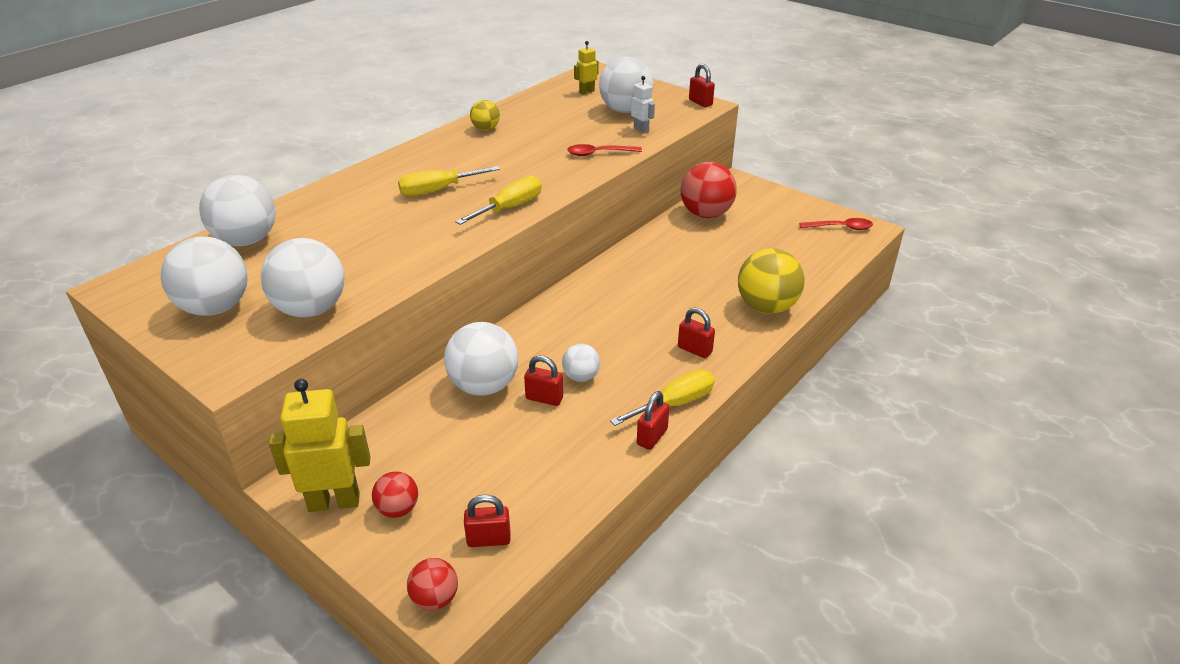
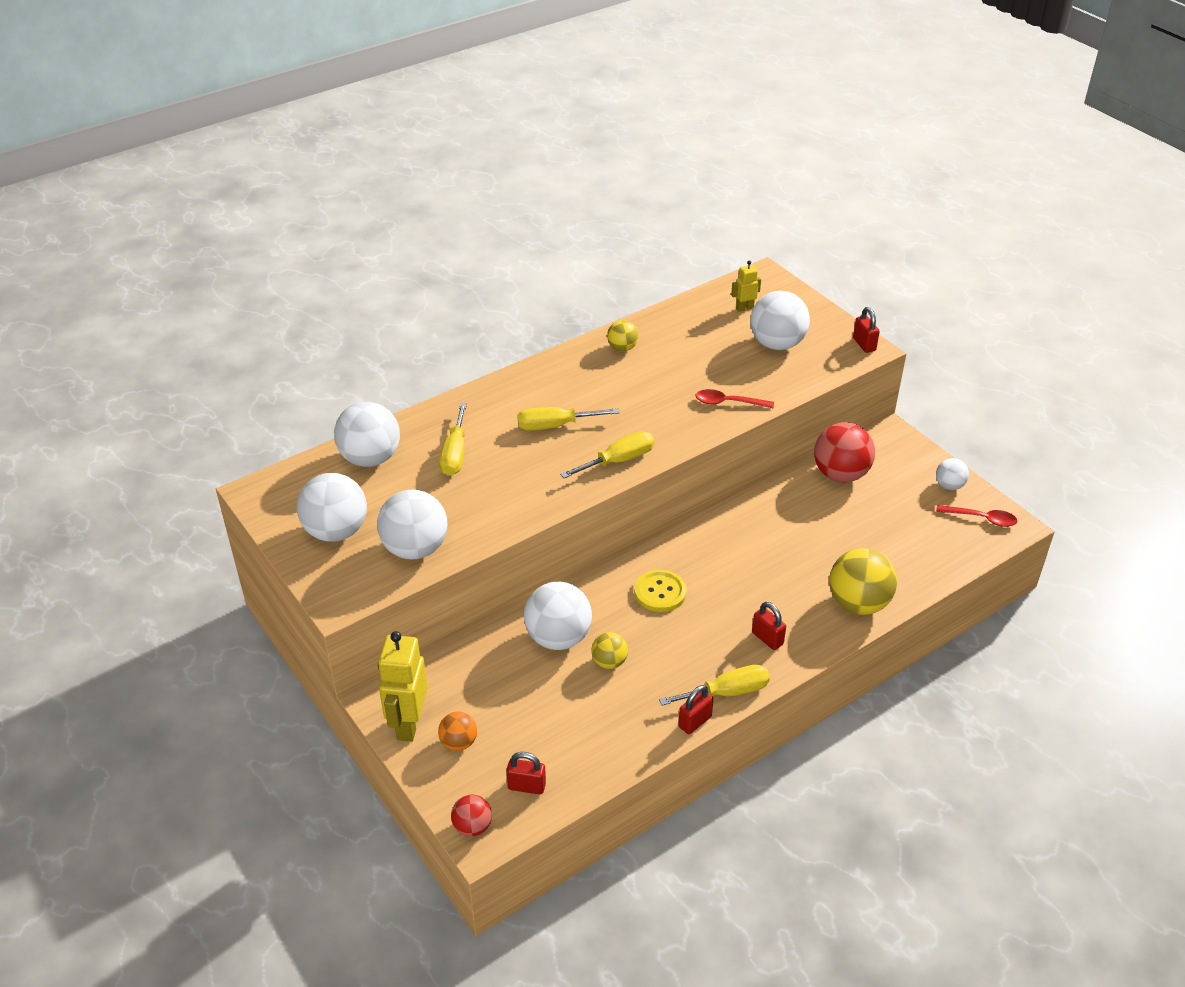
camera: 15 degrees right, 5 degrees up
(334, 502) = (408, 724): yellow robot -> yellow robot turned 90 degrees counterclockwise
(339, 225) = (455, 454): none -> yellow screwdriver
(398, 509) = (458, 742): red ball -> orange ball
(544, 398) = (609, 662): red padlock -> yellow ball
(575, 329) = (660, 592): none -> yellow button
(581, 377) = (649, 646): white ball -> white ball (949, 485)
(641, 130) = (784, 375): white robot -> none

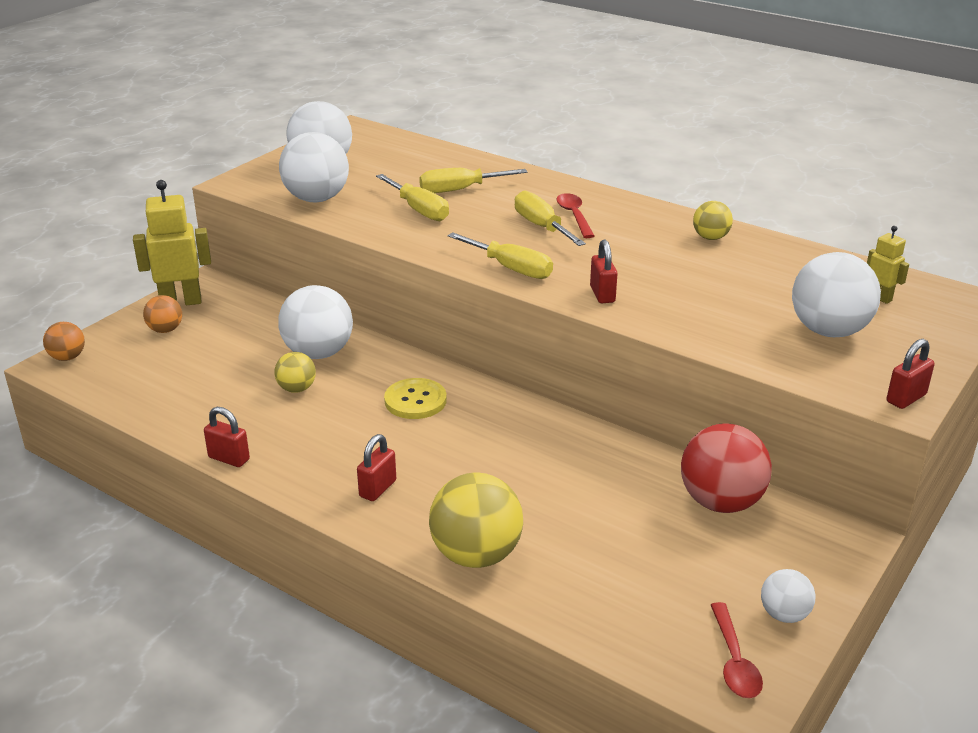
camera: 70 degrees right, 10 degrees down
(370, 458) = (427, 158): white ball -> none
(472, 826) = (67, 357): red ball -> orange ball
(526, 786) = (119, 375): red padlock -> red padlock (602, 294)
(727, 692) = (280, 473): yellow screwdriver -> yellow screwdriver (419, 210)
(728, 403) = (673, 316): red spoon -> red spoon (574, 216)

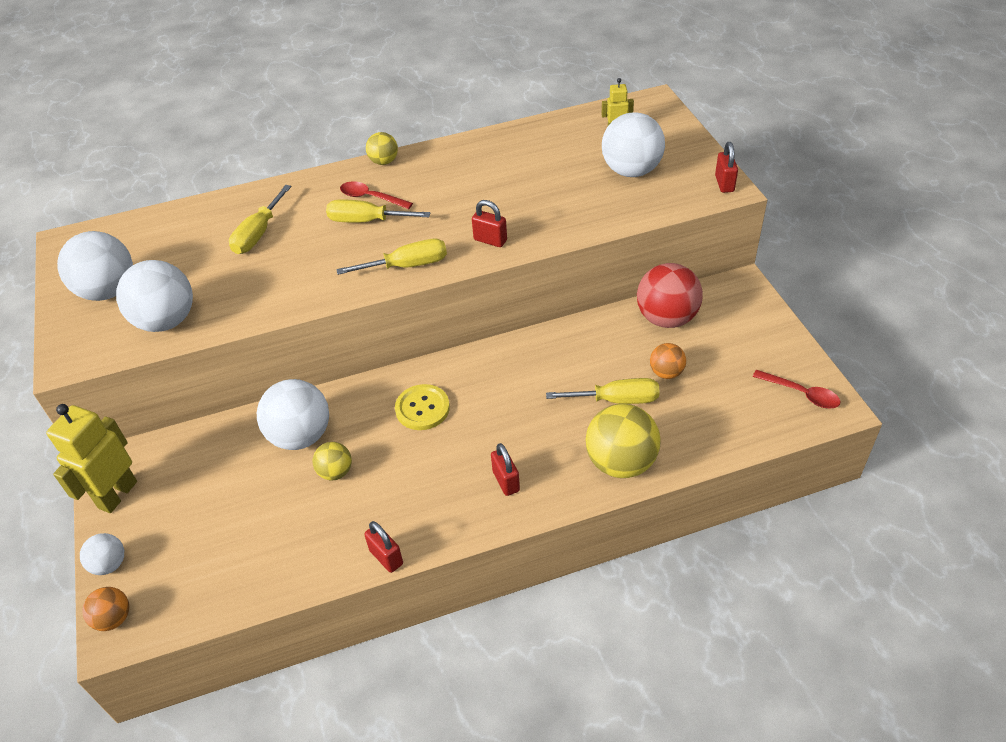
camera: 50 degrees left, 15 degrees up
(165, 330) = (151, 524): orange ball -> orange ball (666, 372)
(229, 458) = (386, 557): red padlock -> red padlock turned 75 degrees clockwise
(419, 210) = (262, 271): yellow screwdriver -> yellow screwdriver (616, 400)
(710, 238) = (474, 154): yellow ball -> yellow ball (384, 161)
(784, 614) = (780, 350): white ball -> white ball (109, 564)

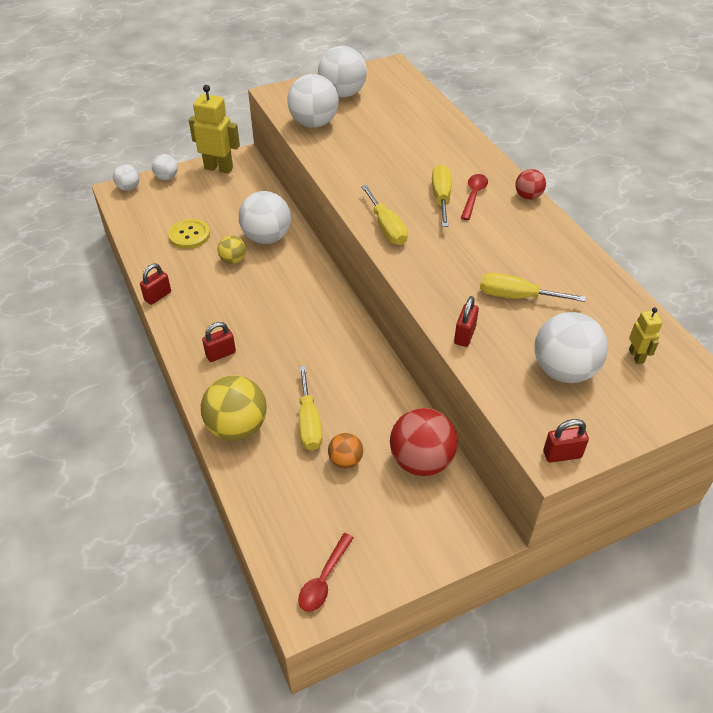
camera: 80 degrees right, 0 degrees up
(114, 618) = (128, 188): orange ball -> white ball
(258, 234) = (414, 145): yellow screwdriver -> yellow screwdriver (516, 296)
(384, 161) = (528, 196): yellow ball -> red ball
(422, 408) = (295, 297): yellow button -> yellow button (189, 235)
(490, 240) = (428, 273): red padlock -> red padlock (464, 335)

